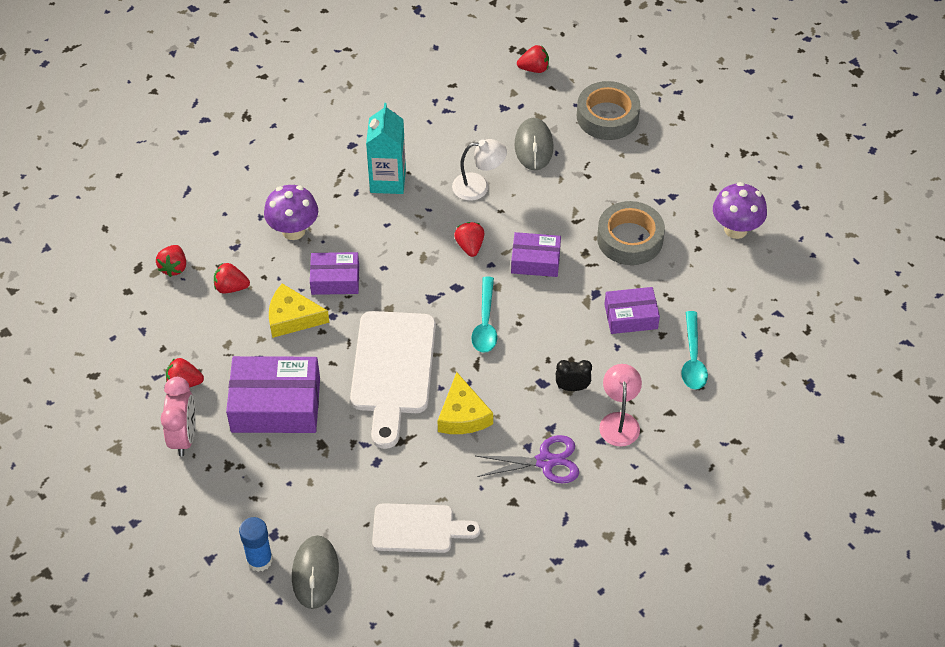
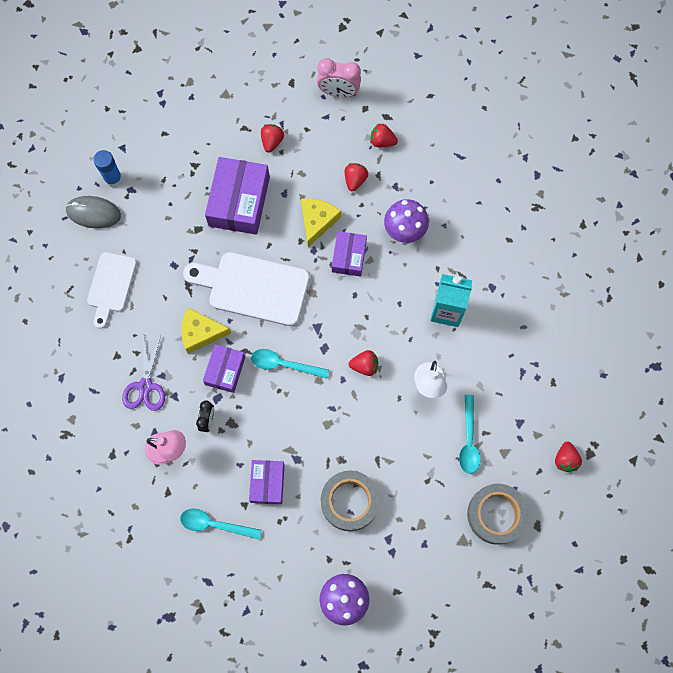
camera: 100 degrees right, 20 degrees up
(184, 437) = (225, 138): pink clock -> pink clock (338, 93)
(534, 146) = (468, 440): grey mouse -> turquoise spoon
(535, 261) = (340, 416): purple box -> purple box (225, 370)

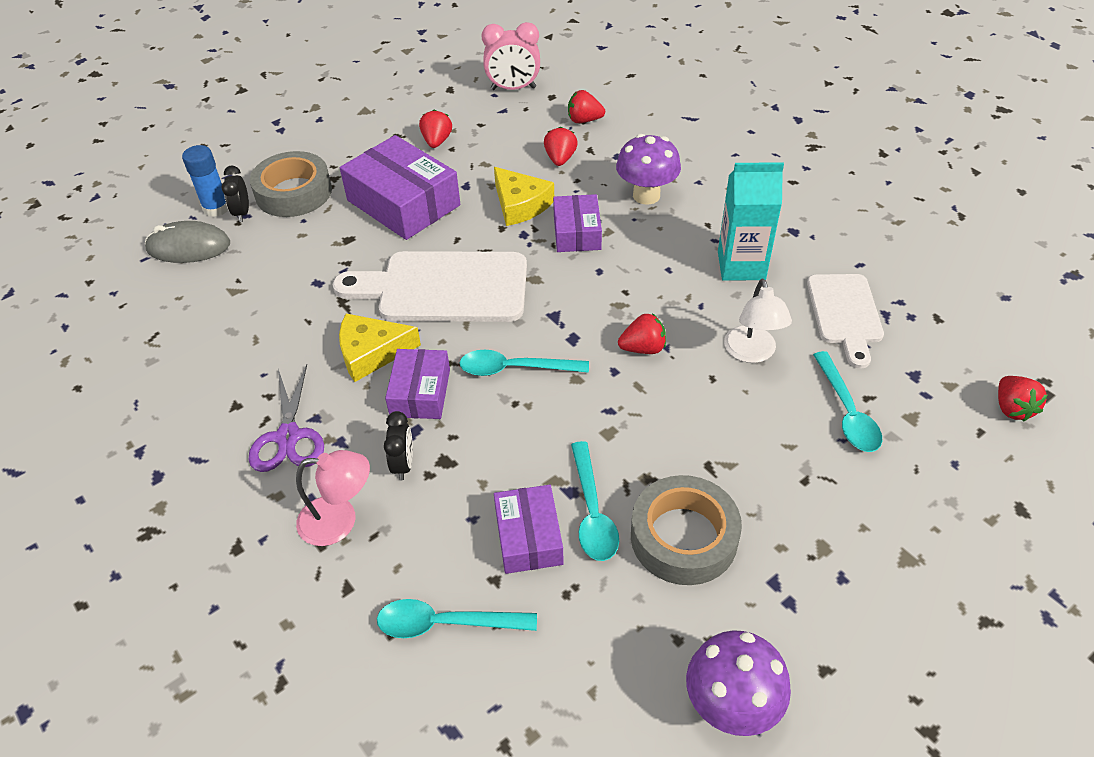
camera: 10 degrees left, 25 degrees down
(111, 286) = (220, 321): white cutting board -> white cutting board (845, 314)
(130, 187) = (242, 213): none -> black clock
(239, 201) = (403, 203): purple box -> purple box turned 45 degrees counterclockwise
(305, 475) = (592, 512): none -> turquoise spoon
(317, 221) = (520, 205): yellow cheese -> yellow cheese turned 135 degrees clockwise
(496, 515) = (944, 507): grey tape -> grey tape (294, 192)

